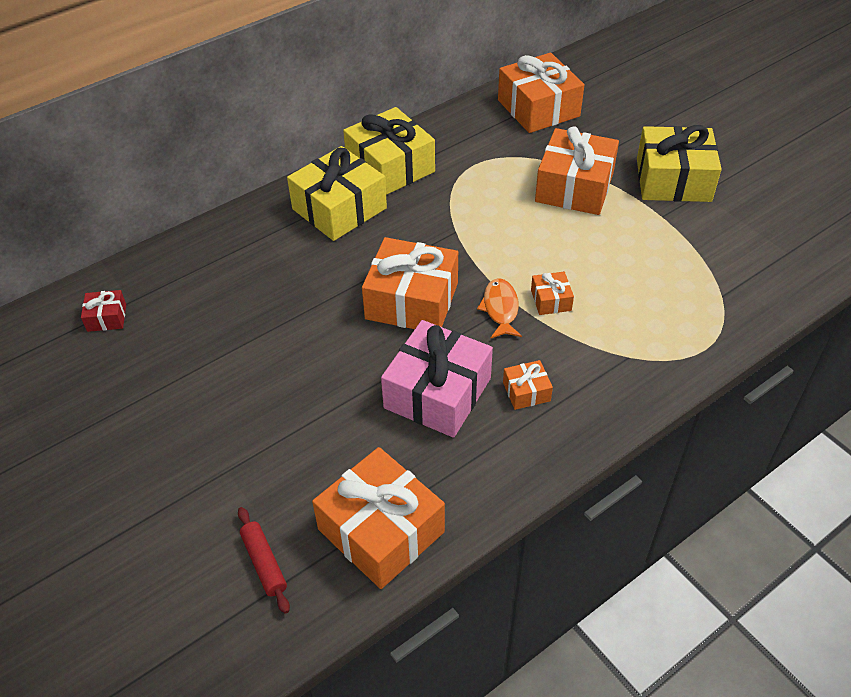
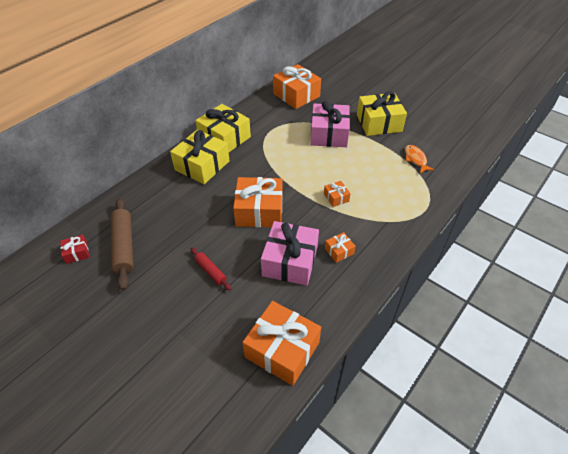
camera: 15 degrees left, 0 degrees up
(180, 320) = (124, 246): none -> brown rolling pin
(264, 563) = (218, 385): red rolling pin -> red rolling pin (211, 271)
(500, 309) = (310, 207): orange fish -> orange fish (415, 159)
(574, 187) = (329, 134): orange gift -> pink gift

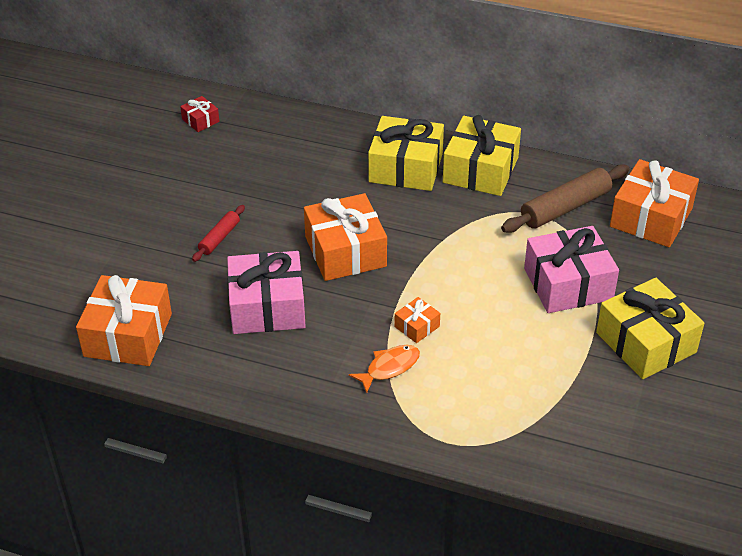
camera: 70 degrees right, 5 degrees down
(124, 246) = (226, 152): brown rolling pin -> brown rolling pin (565, 208)
(339, 251) = (308, 353): orange gift -> none
(415, 159) = (572, 411): orange fish -> orange fish (389, 367)

